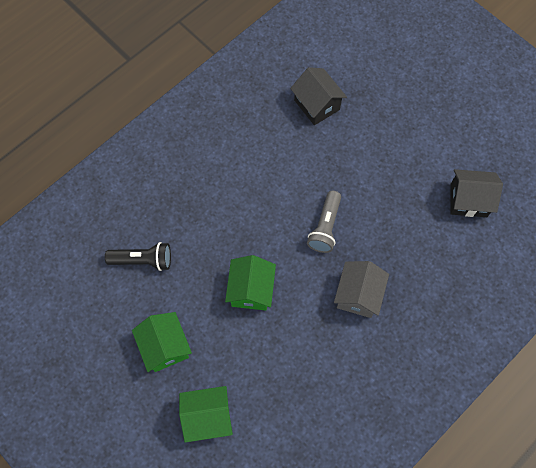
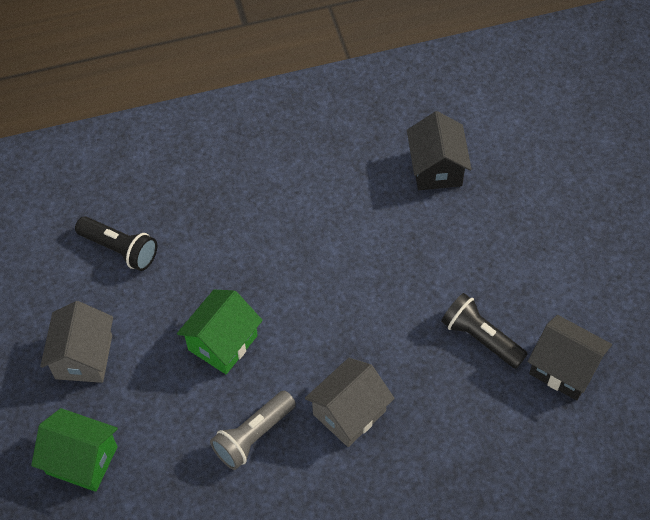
camera: 30 degrees right, 10 degrees down
(165, 346) = (84, 357): green house -> grey house
(325, 227) = (358, 313): grey flashlight -> grey flashlight (253, 436)
(409, 205) = (480, 338): none -> black flashlight

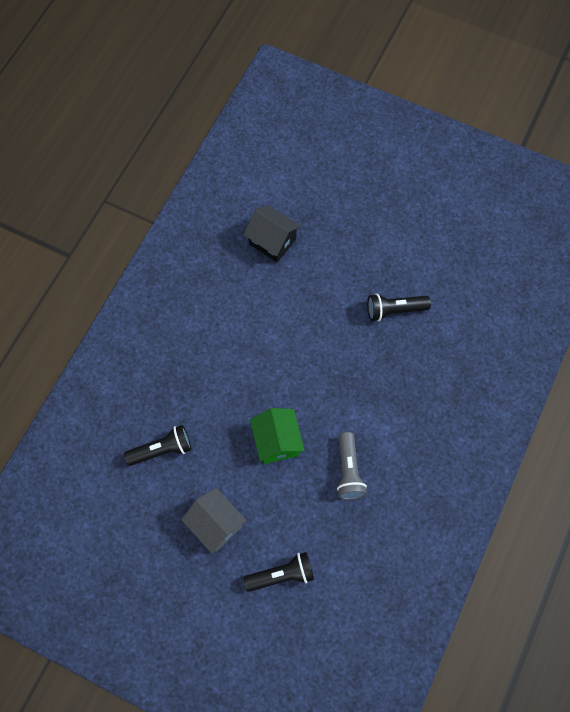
camera: 50 degrees left, 10 degrees up
(82, 460) = (282, 575): green house -> black flashlight
(349, 413) = (379, 411): grey house -> none
(564, 368) = (447, 287): black house -> none

